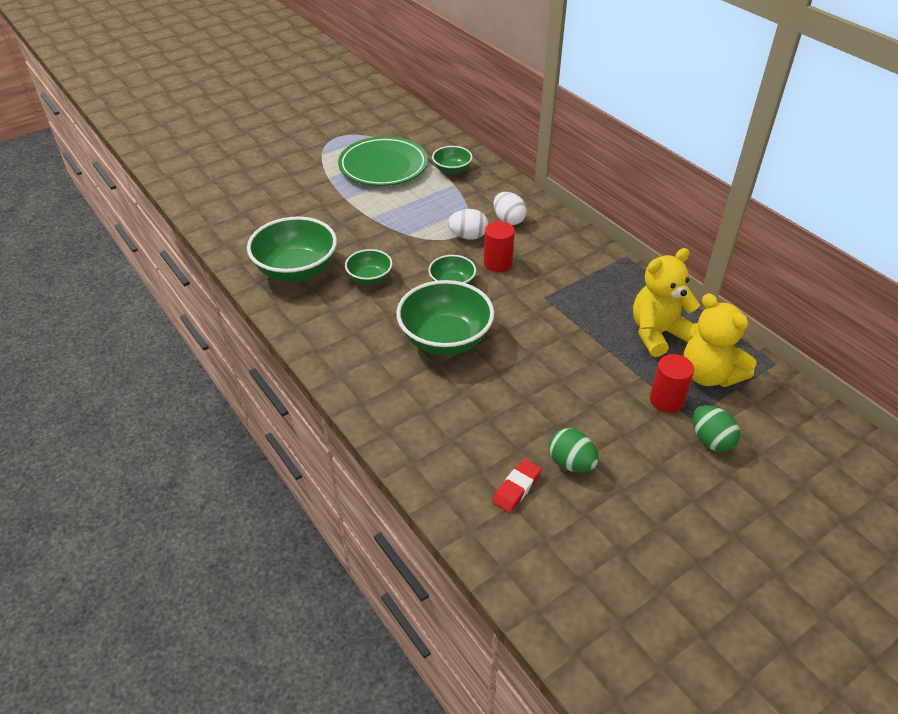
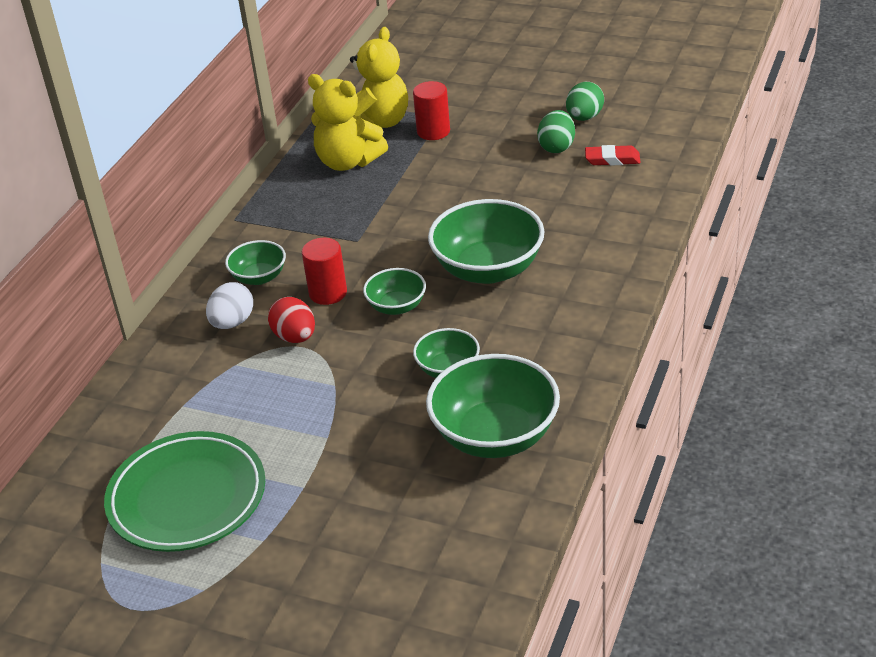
camera: 120 degrees left, 5 degrees down
(452, 170) = (146, 424): green bowl -> green bowl (259, 277)
(468, 236) = (295, 337): white egg -> red egg
(711, 440) = (457, 101): green egg -> green egg (584, 117)

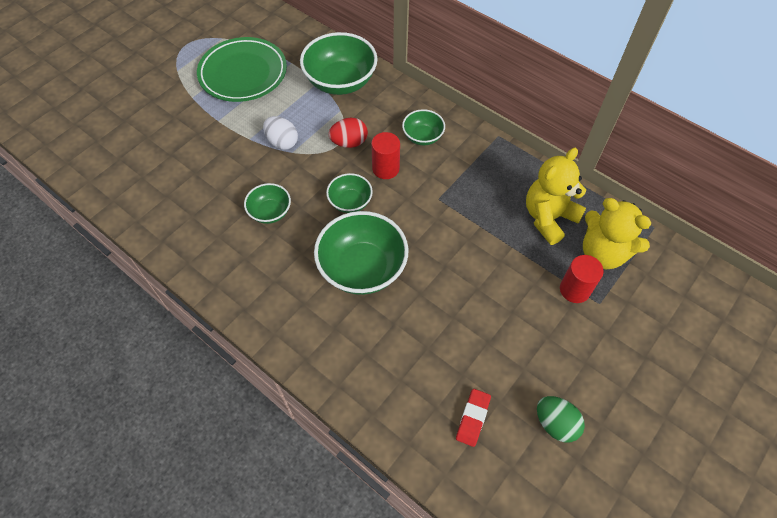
camera: 105 degrees right, 20 degrees up
(232, 322) = (381, 115): white egg -> white egg (282, 142)
(495, 435) = (195, 218): green bowl -> green bowl (340, 82)
(556, 147) = (512, 379): green egg -> none

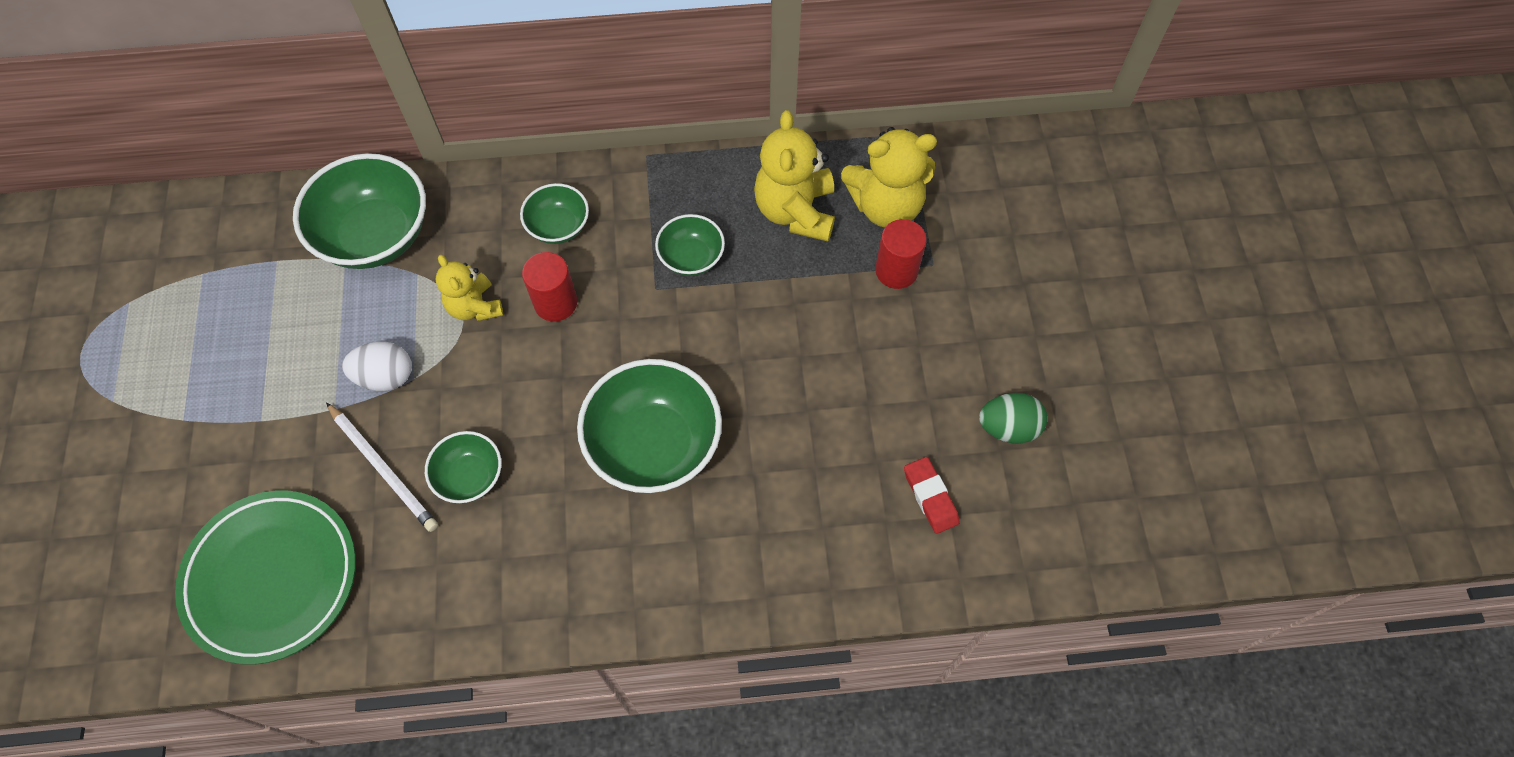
camera: 45 degrees left, 5 degrees up
(241, 178) = (383, 468): none -> white pencil
(243, 74) = (222, 328): green plate -> green plate (272, 578)
(349, 142) = (475, 306): red egg -> yellow teddy bear
(350, 202) = (556, 379): green bowl -> green bowl (691, 257)

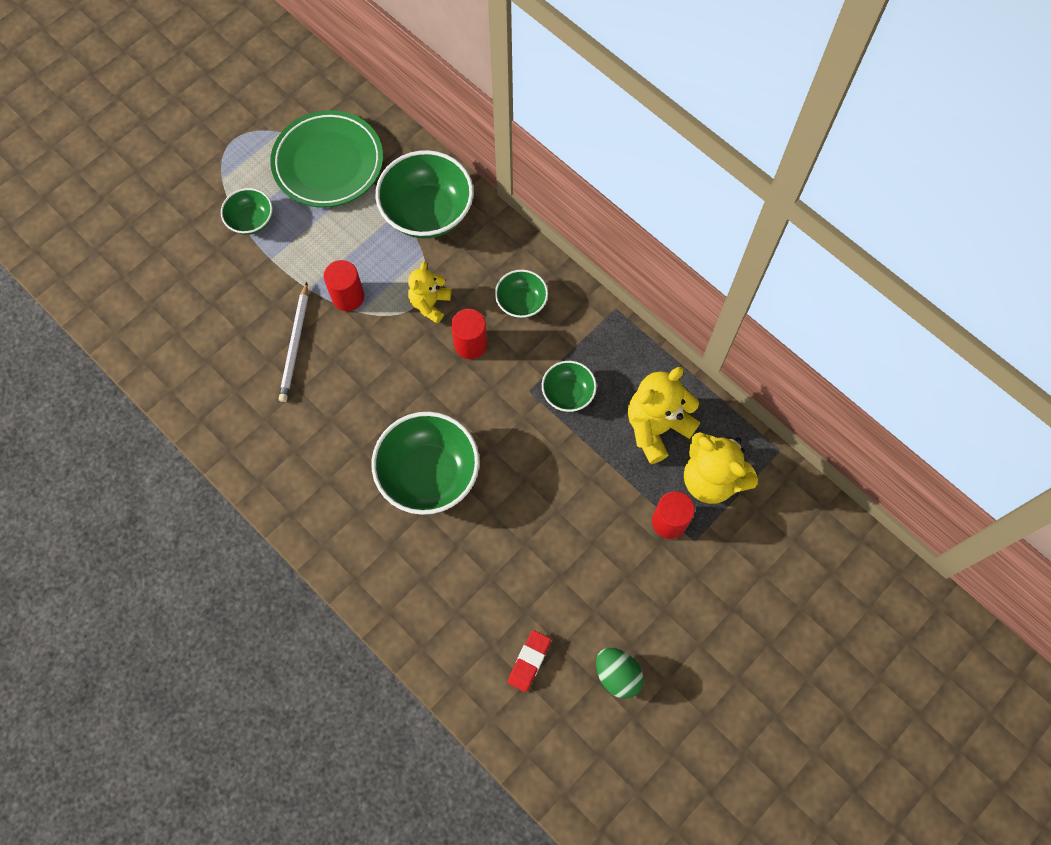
camera: 50 degrees right, 5 degrees up
(272, 578) = (192, 346): green plate -> green plate (328, 163)
(385, 376) = (348, 297): white egg -> red cylinder
(470, 476) = (327, 392): green bowl -> green bowl (251, 220)

